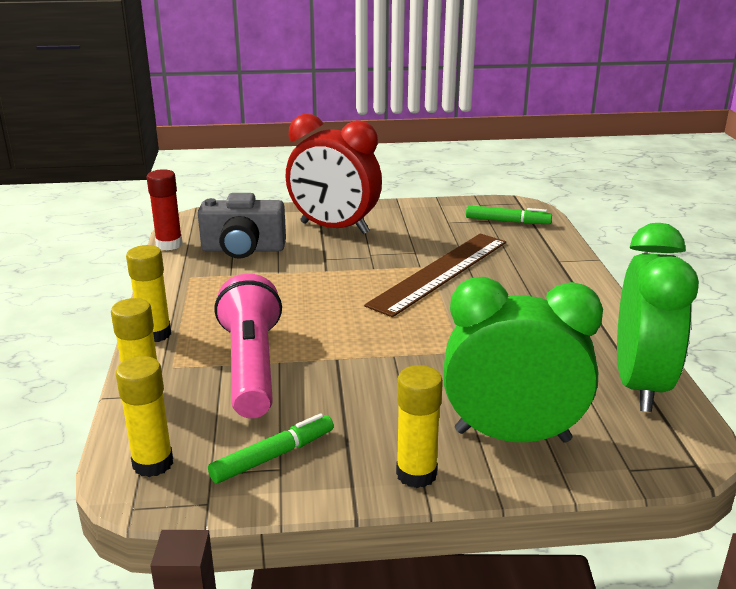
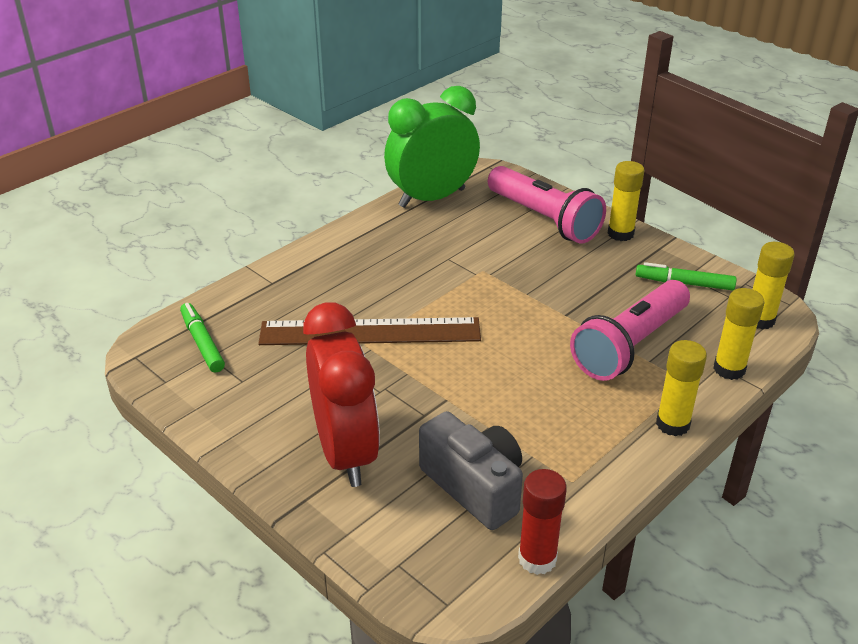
camera: 130 degrees left, 10 degrees up
(512, 435) = (544, 219): green clock -> pink flashlight

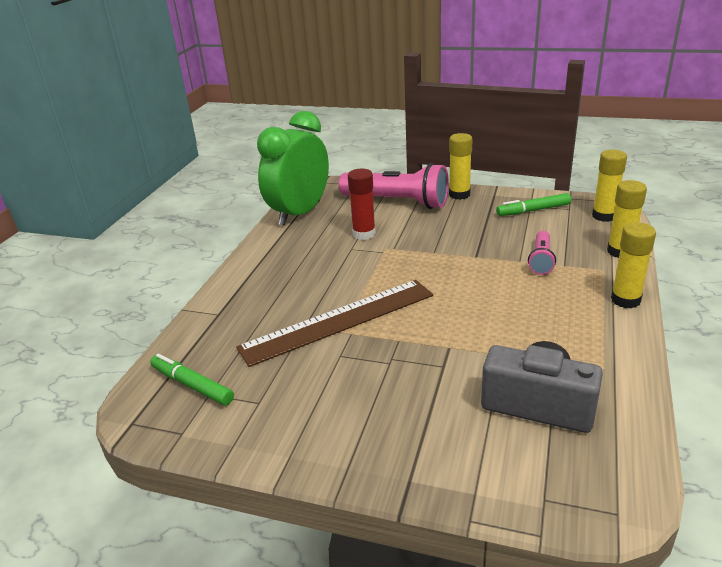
camera: 25 degrees left, 5 degrees down
(346, 452) = (407, 423): red clock -> none
(537, 559) = (643, 439): red glue stick -> red glue stick (364, 234)
(629, 345) = (541, 260): pink flashlight -> pink flashlight, size x0.51

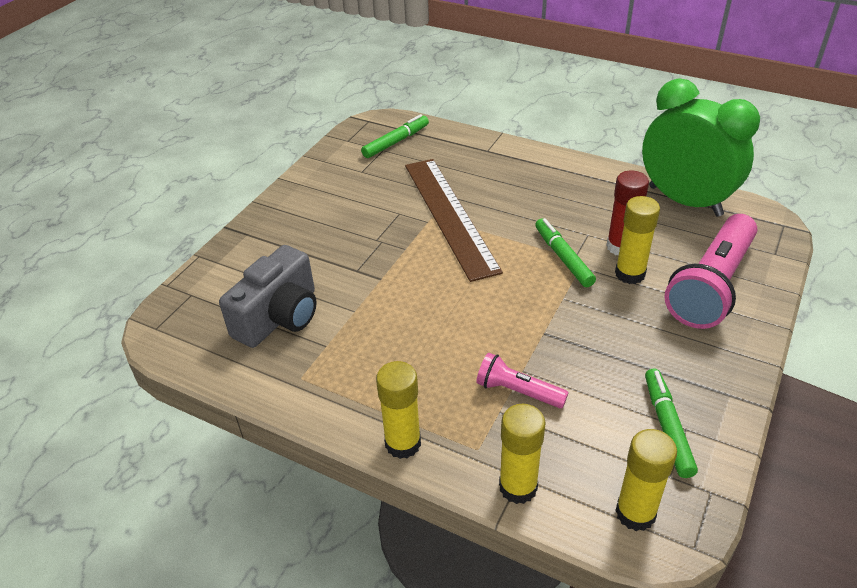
camera: 100 degrees right, 10 degrees up
(385, 256) = (563, 257): none -> green marker
(459, 194) = (732, 354): yellow glue stick -> yellow glue stick (630, 274)

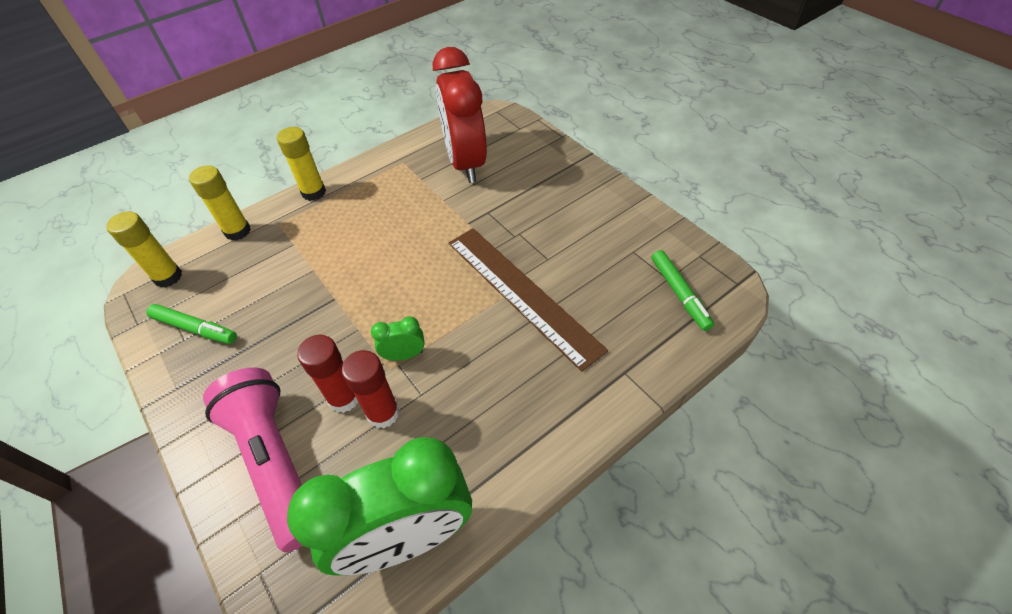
camera: 115 degrees right, 10 degrees up
(279, 317) = (465, 163): grey camera -> red clock
(450, 215) = (521, 293): brown ruler -> brown ruler turned 45 degrees clockwise
(518, 391) = (298, 259): pink flashlight -> none
(563, 257) = (404, 355): green marker -> green clock
(630, 274) = (344, 398): yellow glue stick -> red glue stick

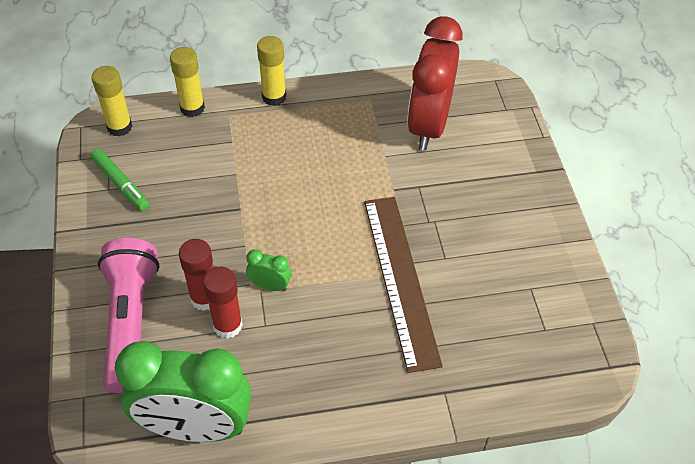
camera: 25 degrees right, 0 degrees up
(679, 294) = (545, 349): green marker -> none

